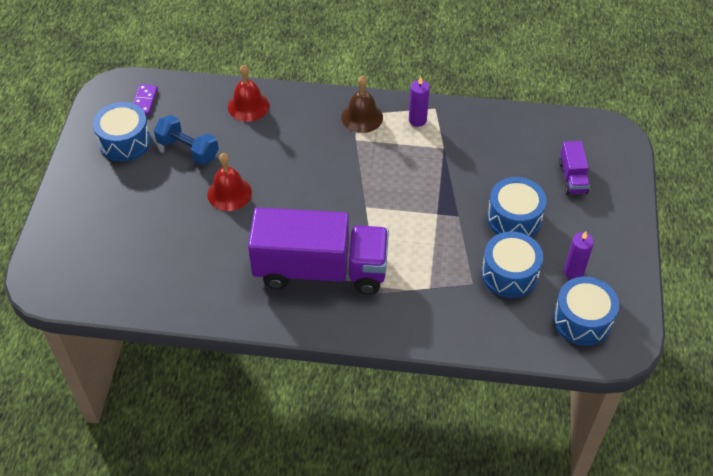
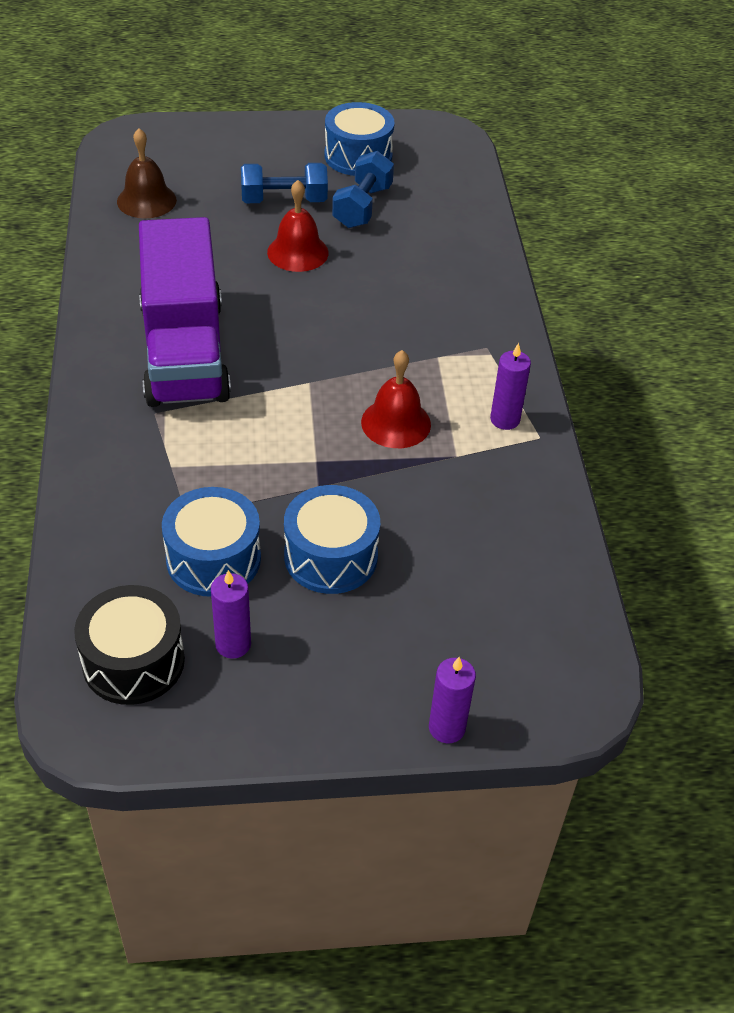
camera: 75 degrees right, 5 degrees down
(144, 101) = (433, 159): purple domino -> none
(165, 192) = (284, 200): none -> blue dumbbell
(248, 106) = (461, 246): red bell -> red bell (396, 423)
(362, 117) = (486, 358): brown bell -> brown bell (146, 200)
(572, 177) = (447, 632): purple truck -> none
(582, 320) = (133, 661): blue drum -> black drum
(633, 189) = (447, 728): none -> purple candle

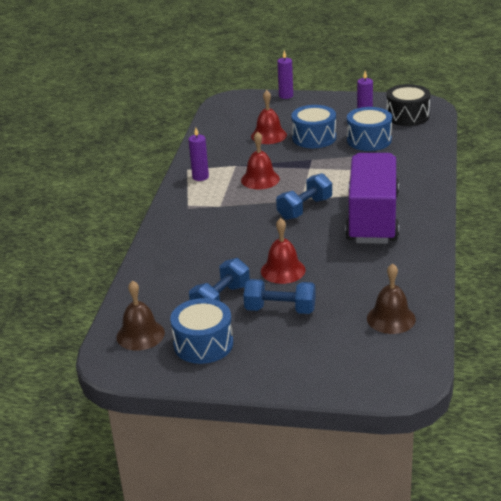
camera: 160 degrees left, 15 degrees down
(297, 362) = (305, 209): none -> blue dumbbell
(428, 555) = (268, 135): none -> red bell
(435, 160) = (140, 335): none -> brown bell

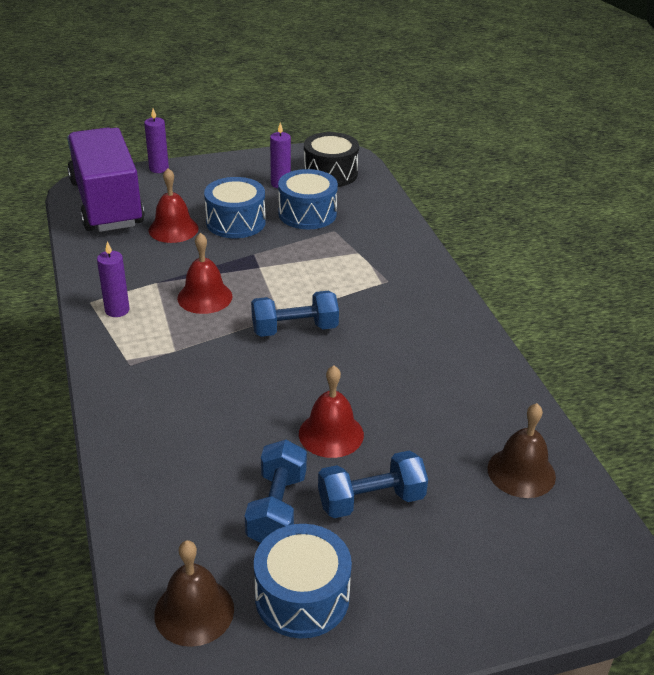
camera: 30 degrees left, 5 degrees up
(305, 209) = (294, 329): blue dumbbell -> blue dumbbell turned 60 degrees clockwise
(372, 218) = (390, 324): purple truck -> purple truck (106, 203)

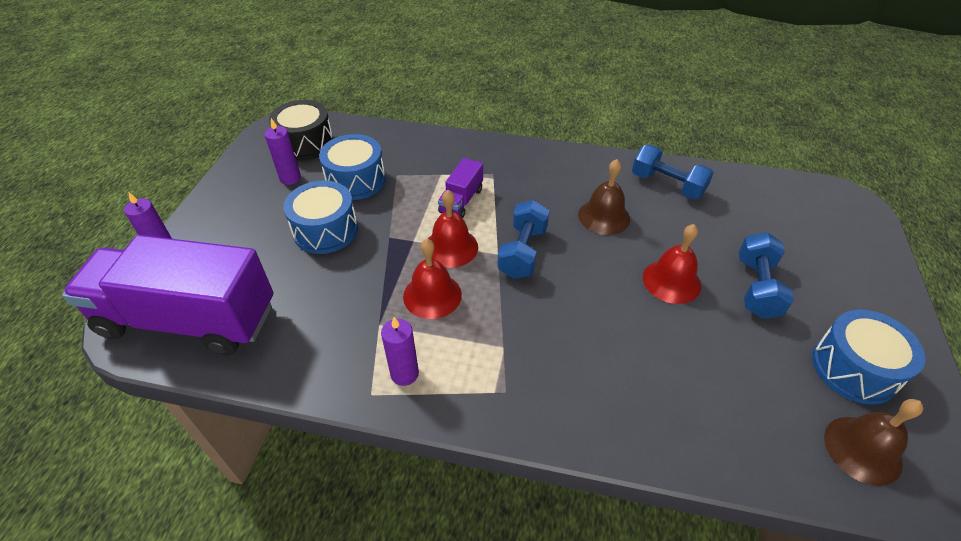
camera: 60 degrees left, 10 degrees up
(173, 229) = (294, 280): red bell -> red bell (451, 247)
(277, 508) = (750, 348): blue dumbbell -> blue dumbbell (667, 185)
(332, 275) = (461, 201): none -> purple truck
(521, 472) = (748, 200): brown bell -> brown bell (604, 216)

